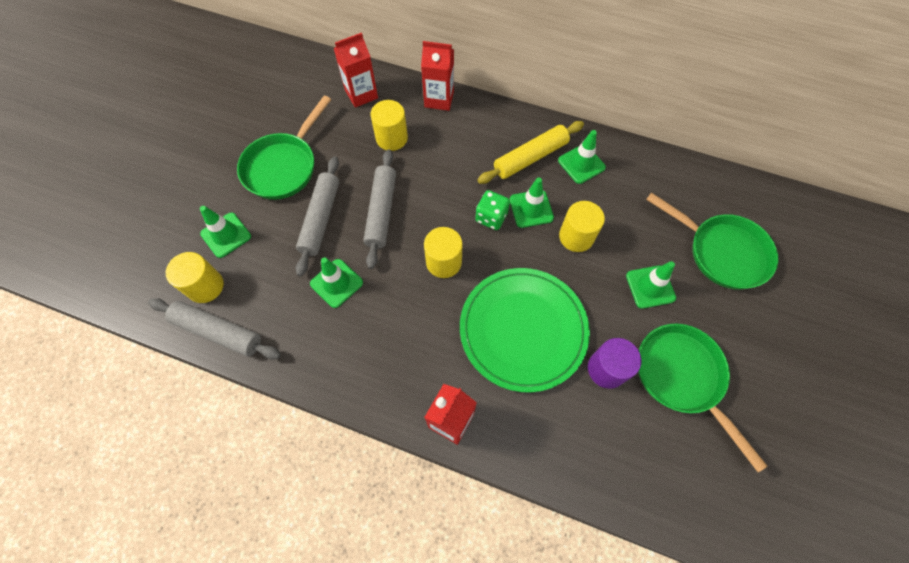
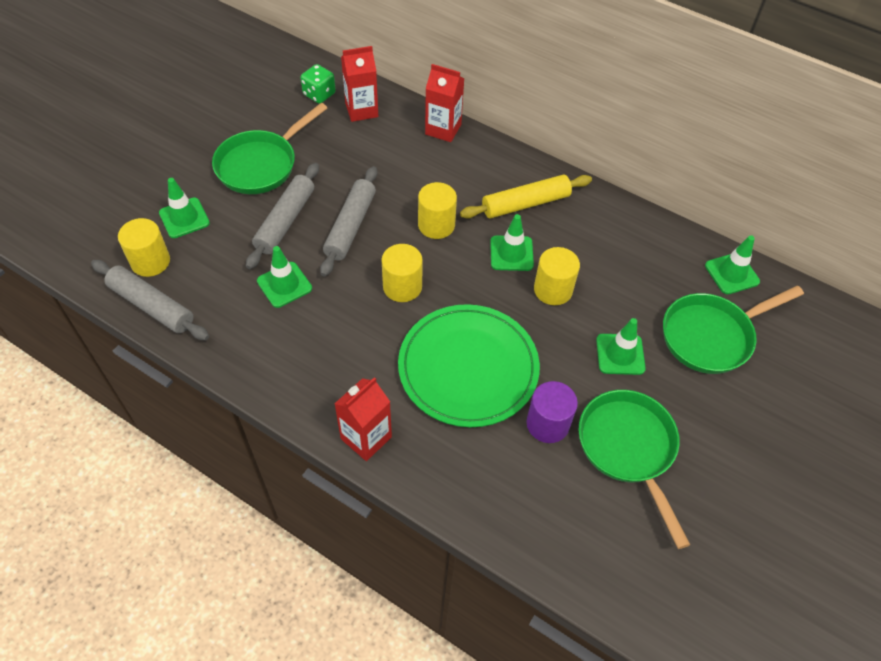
camera: 10 degrees right, 10 degrees down
(391, 138) = (381, 158): yellow cylinder -> yellow cylinder (436, 225)
(491, 217) = (466, 253): green dice -> green dice (319, 94)
(581, 164) = (580, 220): green traffic cone -> green traffic cone (732, 273)
(721, 252) = (711, 336): green pan -> green pan turned 105 degrees clockwise

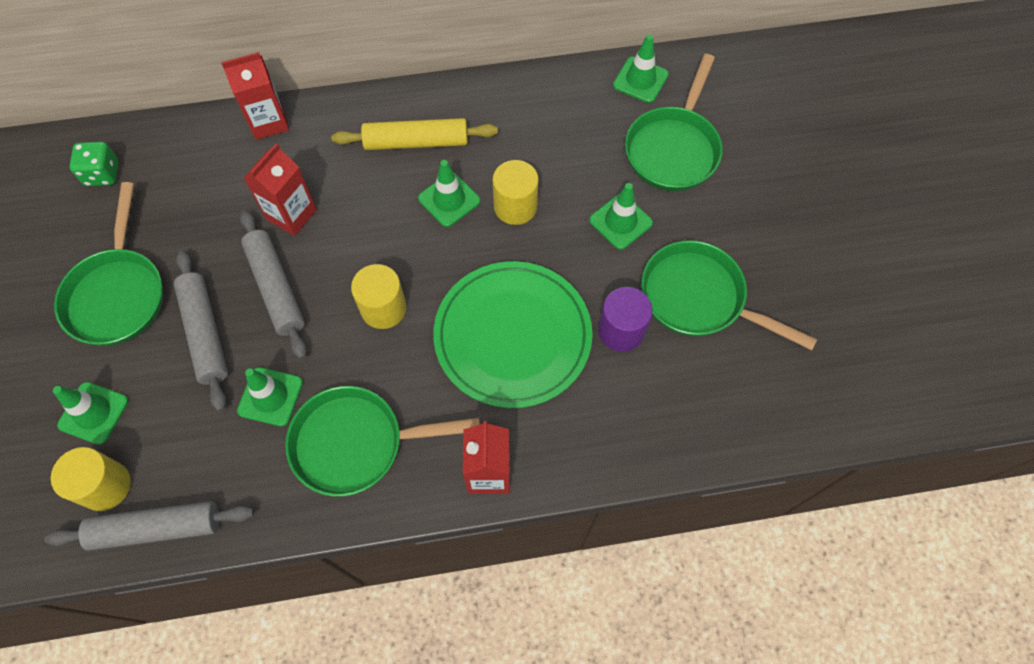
camera: 40 degrees left, 10 degrees up
(305, 352) = (356, 443): none -> green pan
(361, 110) = (165, 159): red carton -> red carton (291, 215)
(436, 225) = (356, 224): yellow cylinder -> none
(525, 203) = (416, 142): yellow rolling pin -> yellow rolling pin turned 60 degrees clockwise

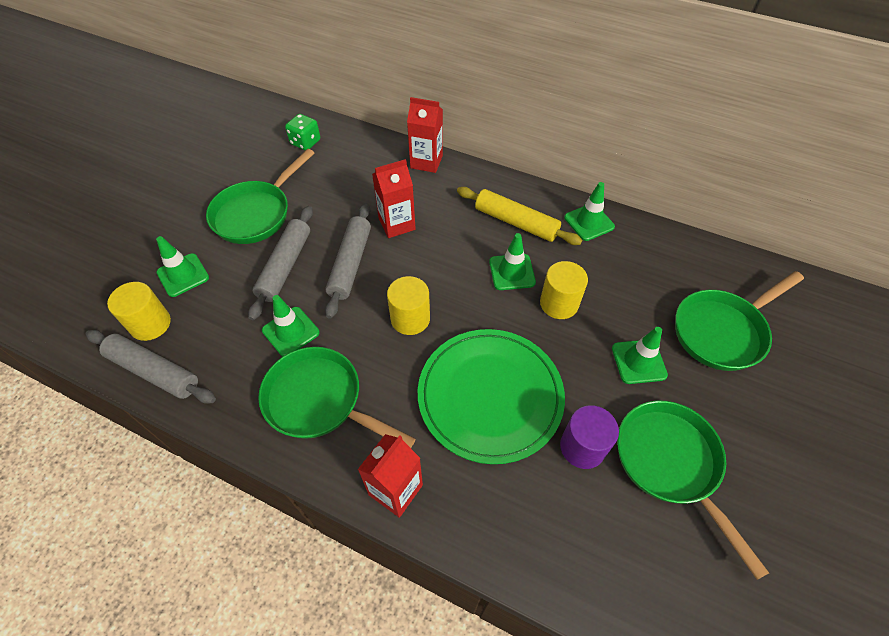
camera: 35 degrees right, 10 degrees down
(640, 80) = (725, 266): green traffic cone -> green traffic cone (589, 222)

